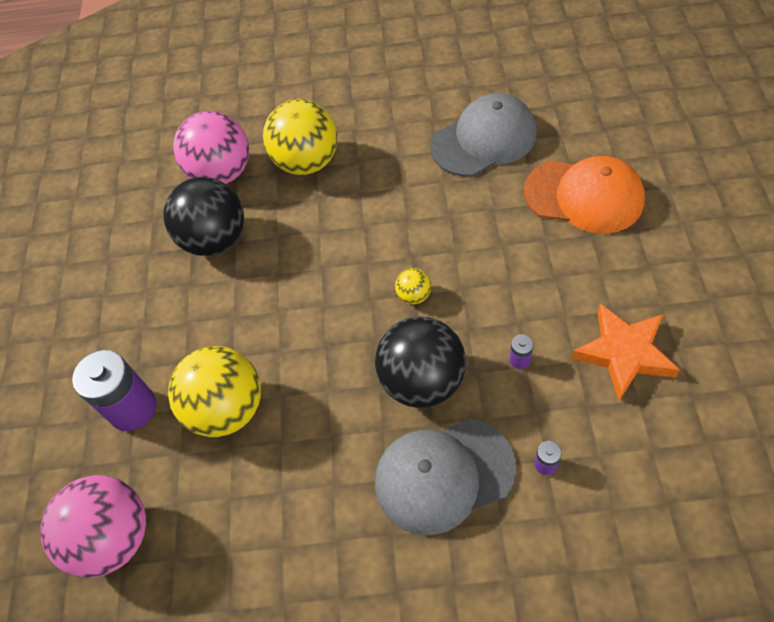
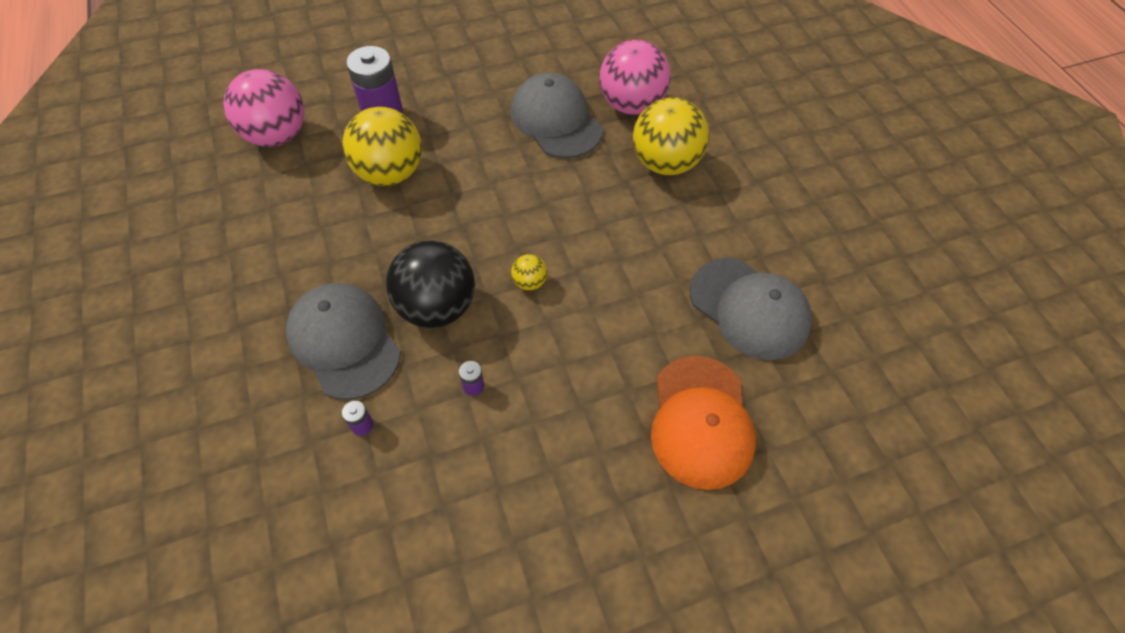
camera: 65 degrees right, 0 degrees up
(215, 239) = (556, 120): black ball -> grey cap
(624, 353) = (498, 486): orange star -> none

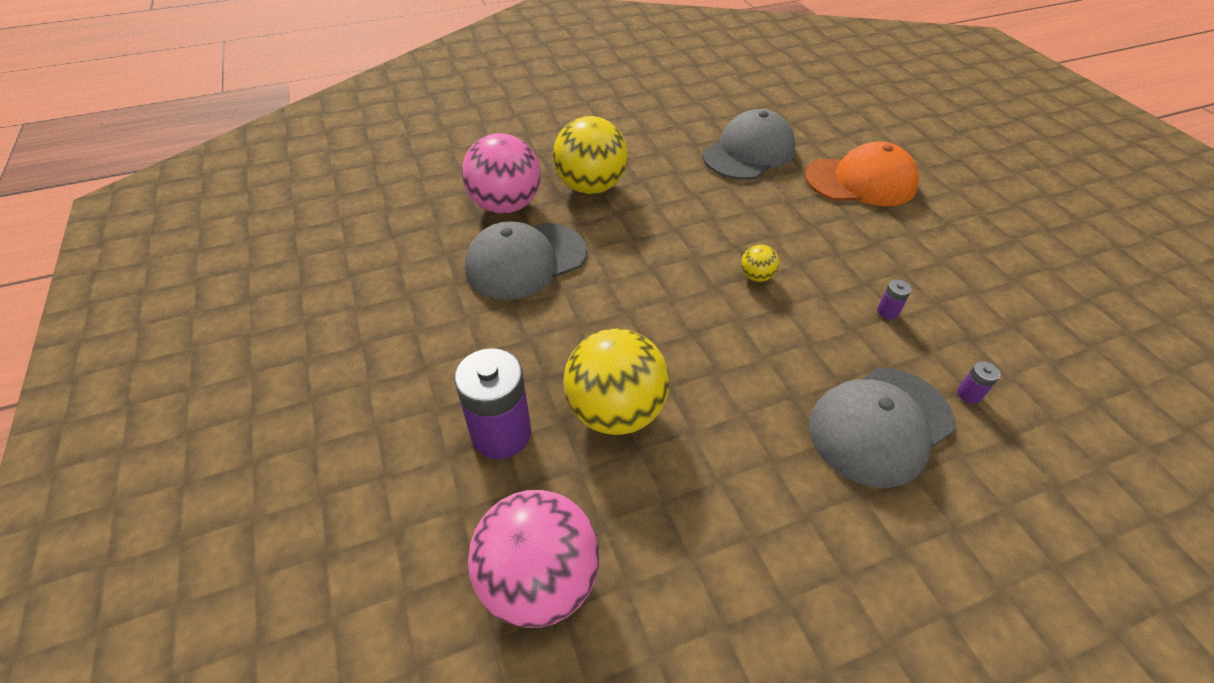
camera: 90 degrees left, 10 degrees down
(437, 307) = (807, 346): black ball -> none

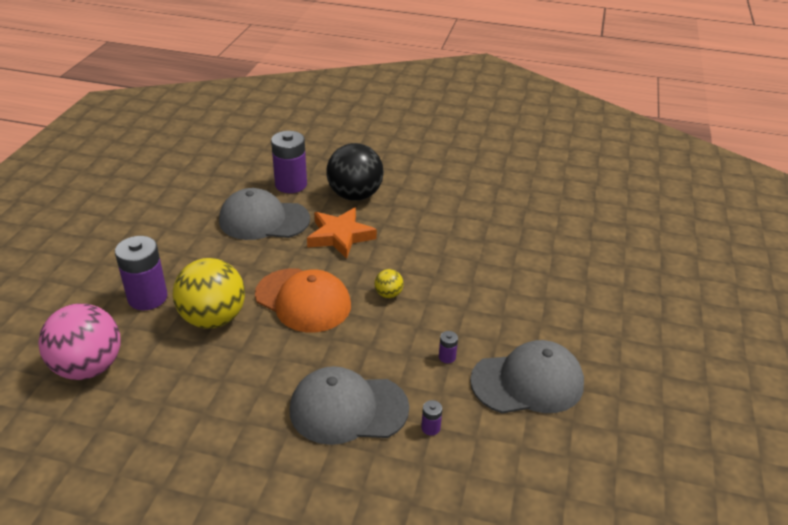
camera: 35 degrees right, 10 degrees down
(506, 205) = (291, 184): pink ball -> purple battery
(590, 187) = (355, 195): yellow ball -> black ball
(631, 238) = (340, 236): none -> orange star
(749, 152) = (493, 219): grey cap -> grey cap (527, 382)
(861, 181) = (552, 273): orange cap -> orange cap (303, 300)

